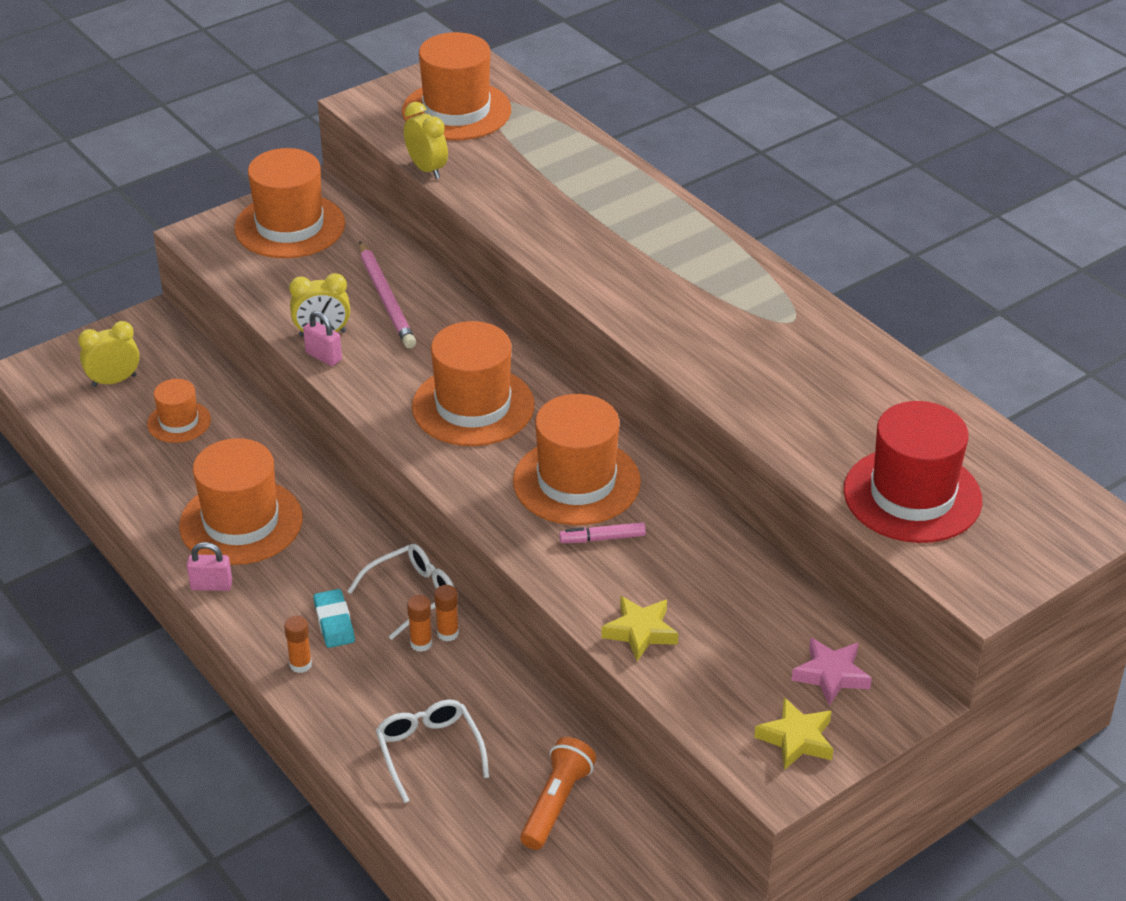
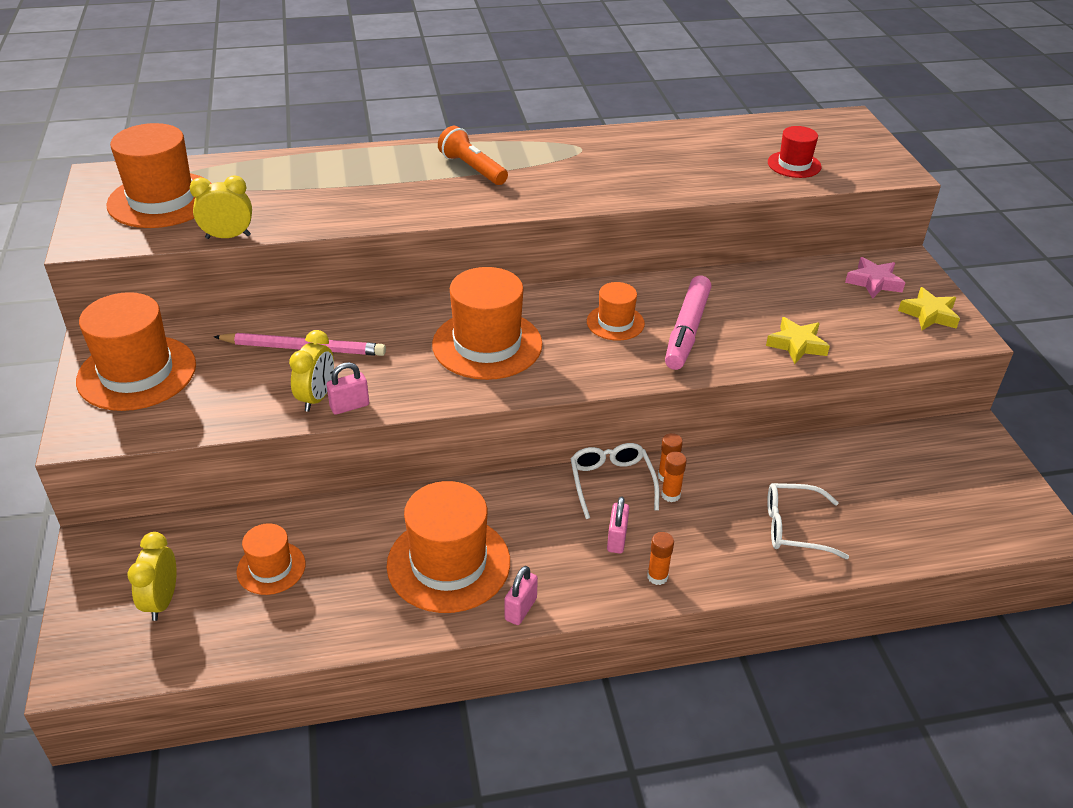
camera: 65 degrees left, 0 degrees up
(334, 622) = (616, 539): turquoise eraser -> pink padlock
(556, 803) = (874, 476): orange flashlight -> orange flashlight (472, 169)
(576, 481) = (615, 322): orange hat -> orange hat, size x0.54
(602, 538) = (687, 330): pink marker -> pink marker, size x1.97
(912, 495) = (794, 164): red hat -> red hat, size x0.54

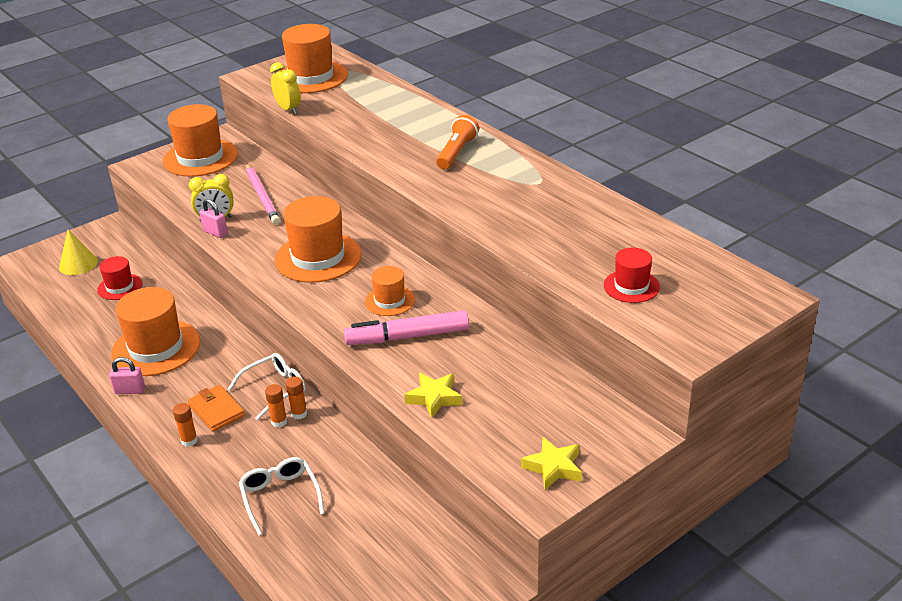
camera: 65 degrees right, 5 degrees down
(162, 601) = (78, 264): yellow clock -> yellow cone
(271, 568) = (120, 287): orange hat -> red hat
(616, 539) = (216, 410): pink padlock -> orange wallet
(874, 282) = (578, 420): pink star -> none

